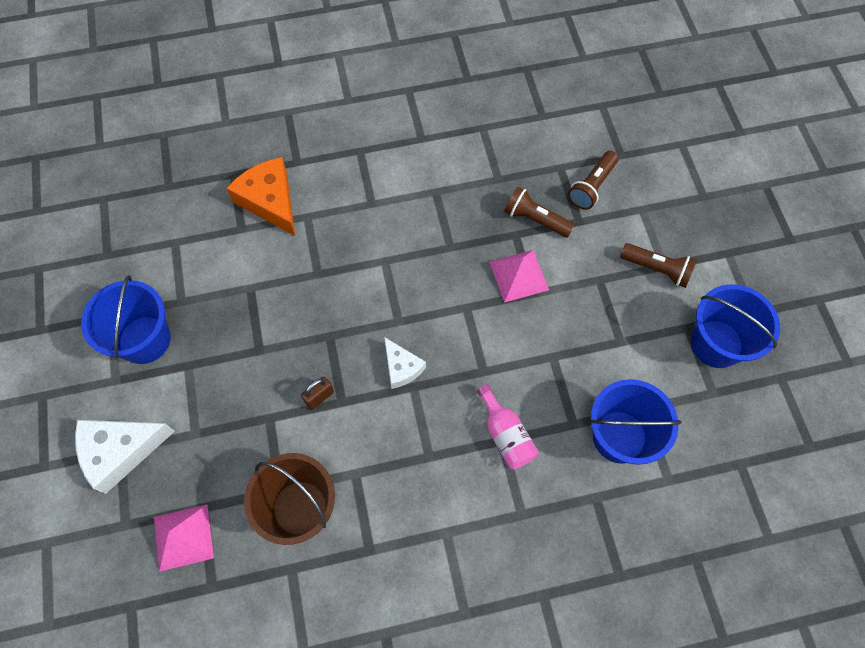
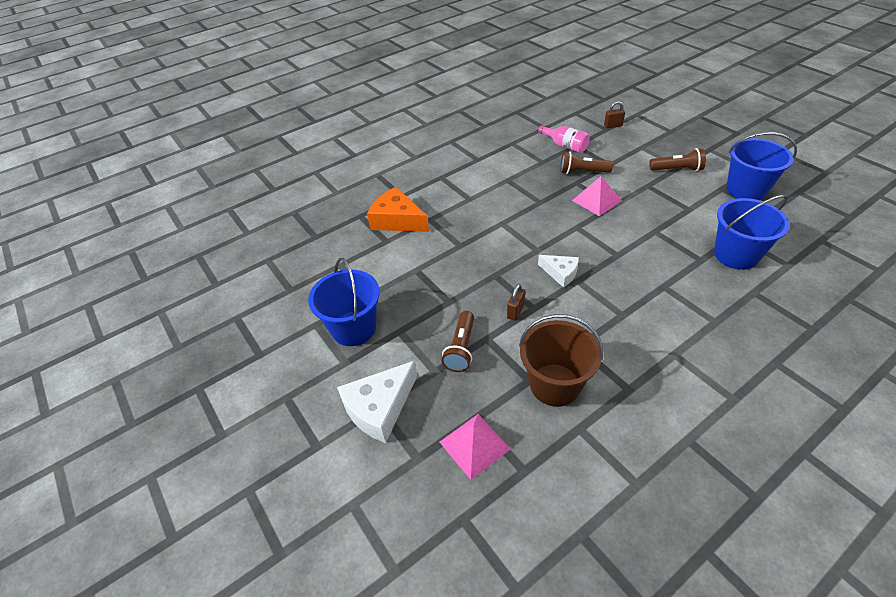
camera: 20 degrees left, 20 degrees down
(505, 435) = (663, 282): pink bottle -> pink bottle (565, 146)
(592, 186) = (603, 147): brown flashlight -> brown flashlight (461, 348)
(634, 152) = (613, 126): none -> brown padlock

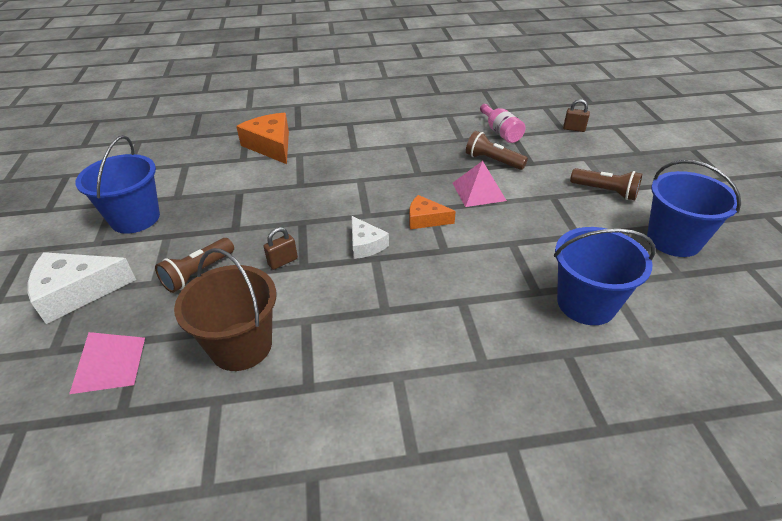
camera: 25 degrees right, 5 degrees down
(582, 236) = (425, 219): none -> orange cheese

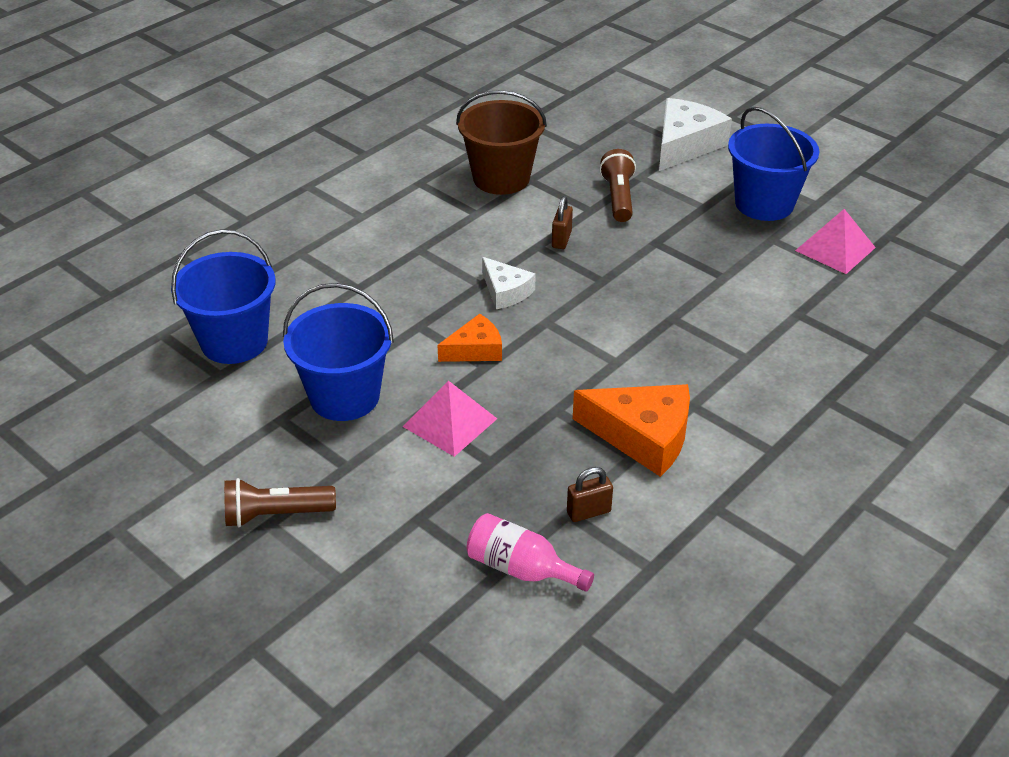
camera: 140 degrees right, 0 degrees up
(109, 364) = (575, 131): pink pyramid -> pink pyramid (835, 249)
(271, 145) = (803, 350): orange cheese -> orange cheese (643, 436)
(365, 244) = (505, 291): white cheese -> white cheese turned 150 degrees counterclockwise
(492, 161) = (478, 490): brown flashlight -> none
(574, 129) = (401, 657): brown padlock -> brown padlock (588, 512)
(673, 240) = (156, 472): blue bucket -> blue bucket (344, 396)

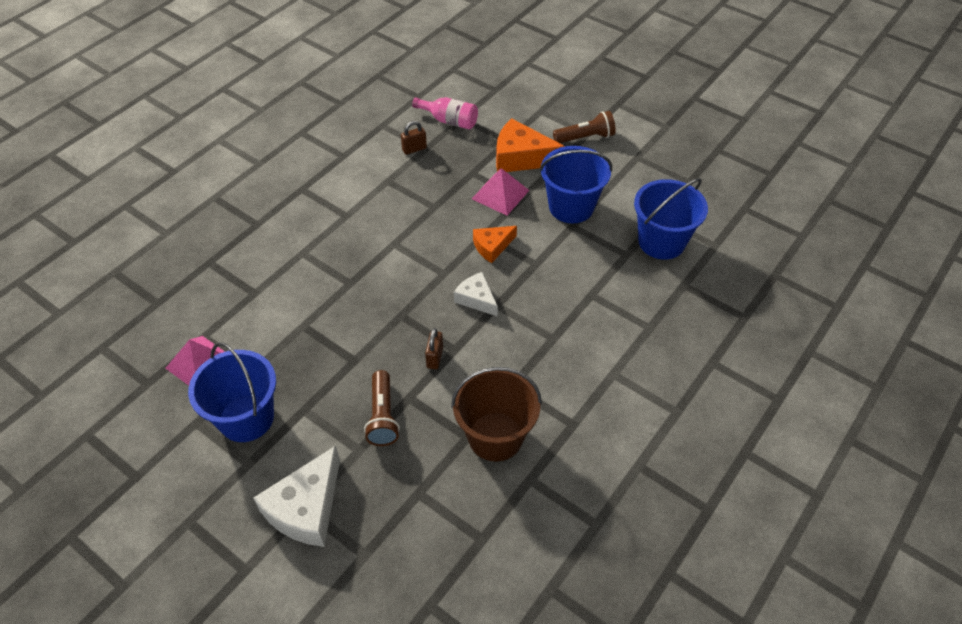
camera: 175 degrees right, 10 degrees up
(643, 436) = (380, 193): orange cheese -> orange cheese (521, 157)

